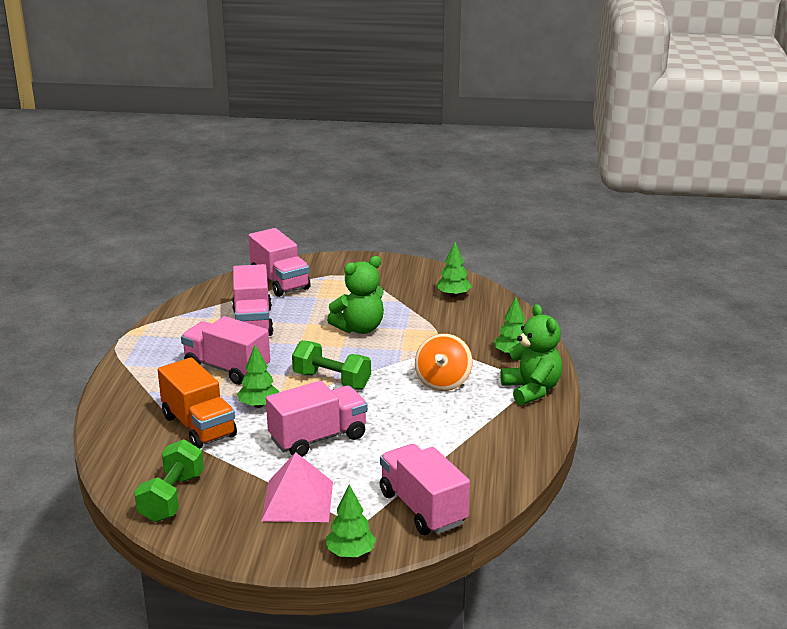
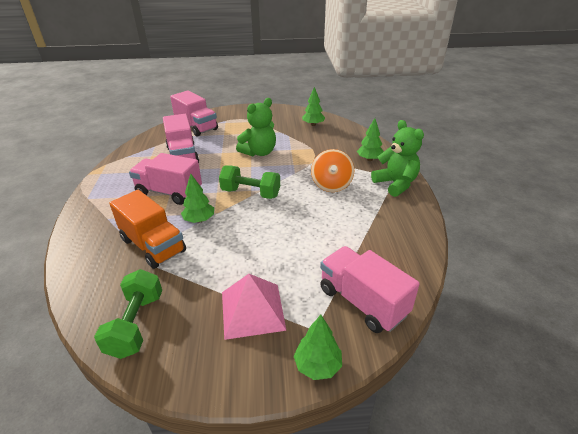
camera: 10 degrees left, 10 degrees up
(318, 438) = (253, 244): pink truck -> none

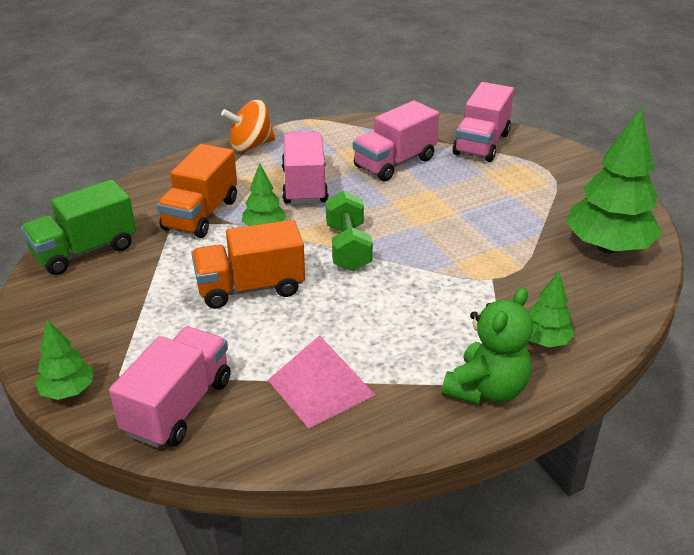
camera: 65 degrees right, 0 degrees up
(136, 324) = (85, 251): green dumbbell -> green truck
(252, 310) = (130, 319): pink pyramid -> pink pyramid (321, 387)
(259, 152) = (460, 221): green teddy bear -> none
(260, 241) = (250, 288): none -> orange truck
(313, 124) = (607, 247): green tree -> green tree, size x1.99
(331, 185) = (426, 316): orange spinning top -> orange spinning top (250, 145)

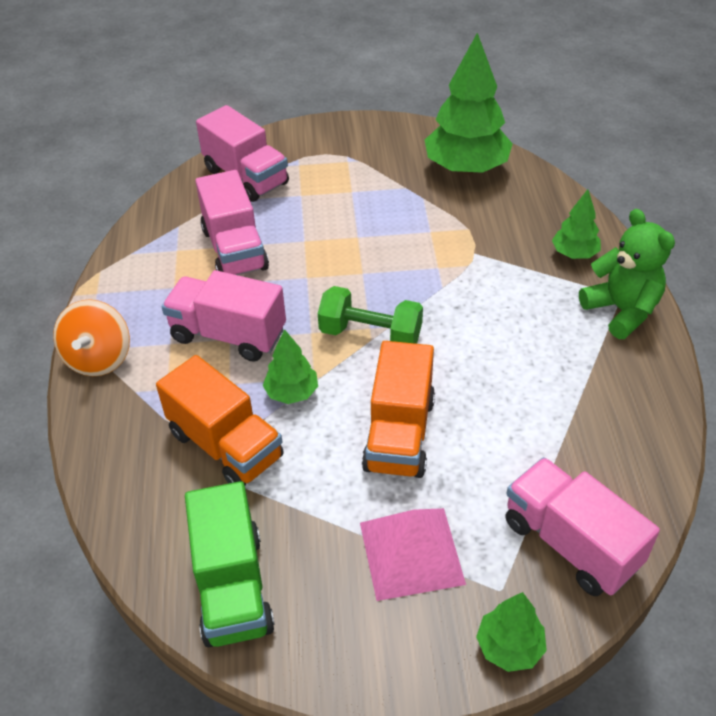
camera: 65 degrees left, 10 degrees up
(321, 387) = (580, 420): pink pyramid -> pink pyramid (411, 552)

